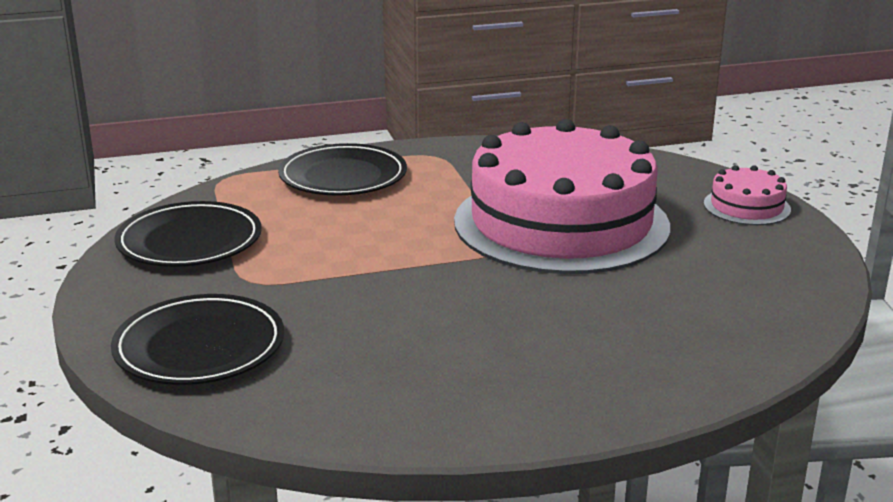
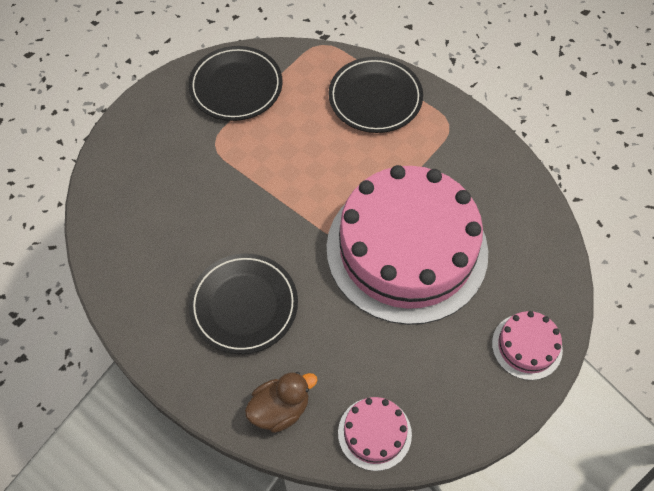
camera: 55 degrees right, 35 degrees up
(199, 347) = (136, 170): black plate -> black plate (244, 305)
(694, 362) = (280, 409): none -> brown duck
(781, 315) = (374, 433): none -> pink cake

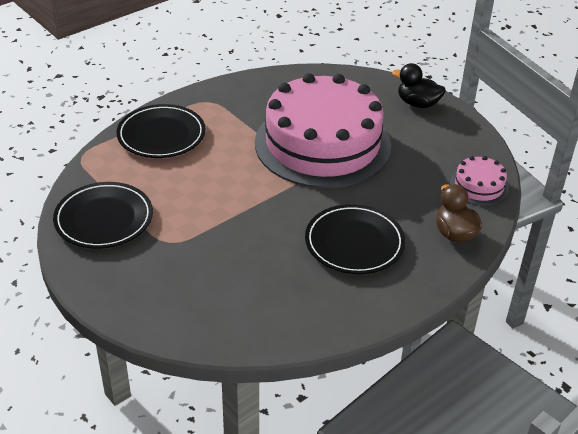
camera: 80 degrees left, 20 degrees down
(527, 346) = (417, 104): pink cake -> black duck

